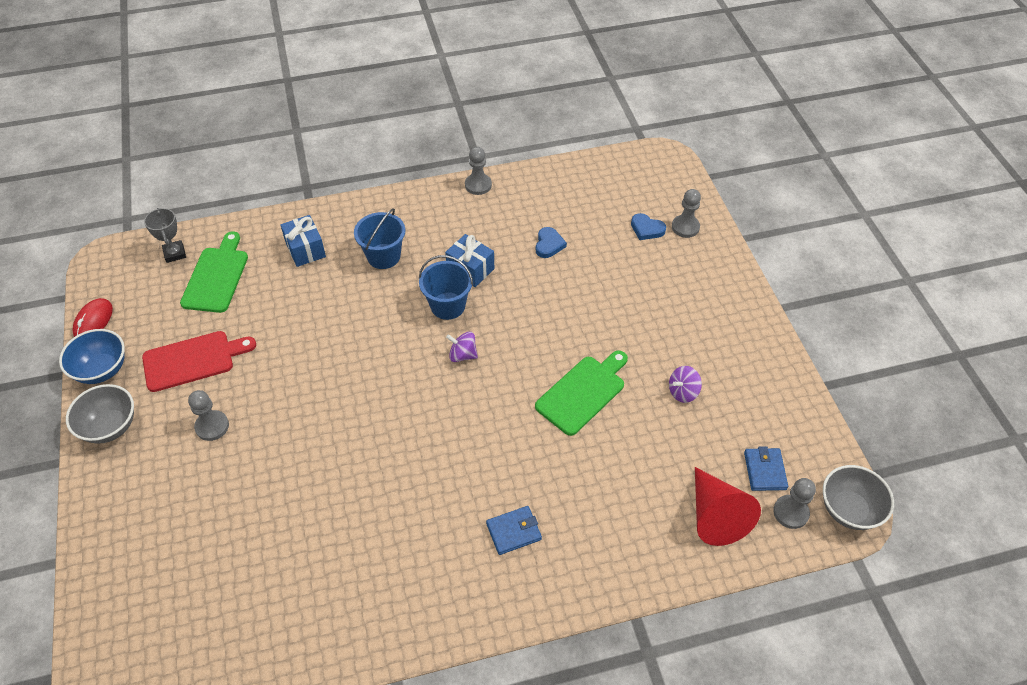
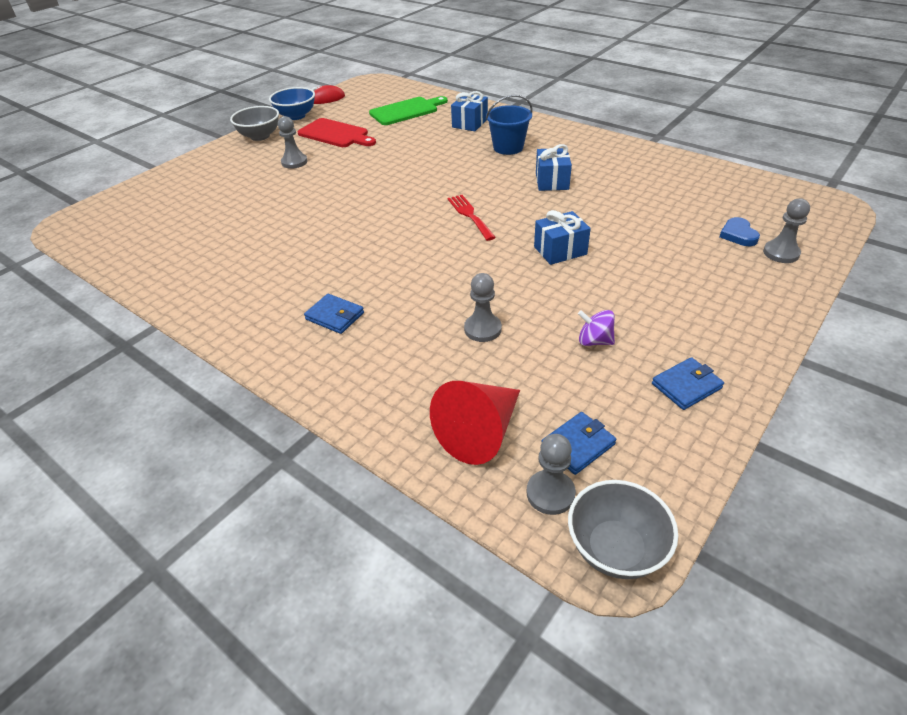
camera: 55 degrees right, 10 degrees down
(175, 253) = (405, 93): grey trophy -> none
(448, 306) = (504, 189): blue bucket -> none
(462, 355) = (470, 215): purple spinning top -> red fork
(478, 185) = (633, 147): grey pawn -> grey pawn (482, 329)
(549, 244) = (633, 199): blue heart -> none
(568, 335) = (560, 250): none -> blue gift
(583, 392) = (513, 285): green cutting board -> none
(760, 379) = (686, 386): none -> blue wallet

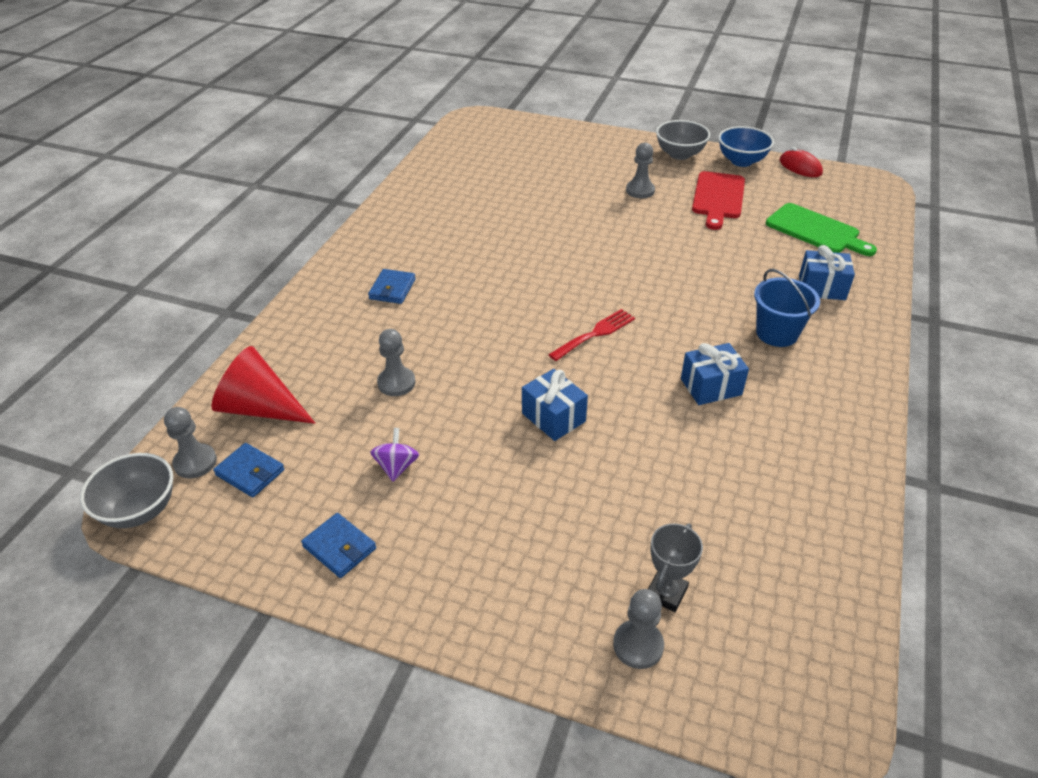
camera: 70 degrees right, 0 degrees up
(738, 235) = (666, 593): blue heart -> grey trophy

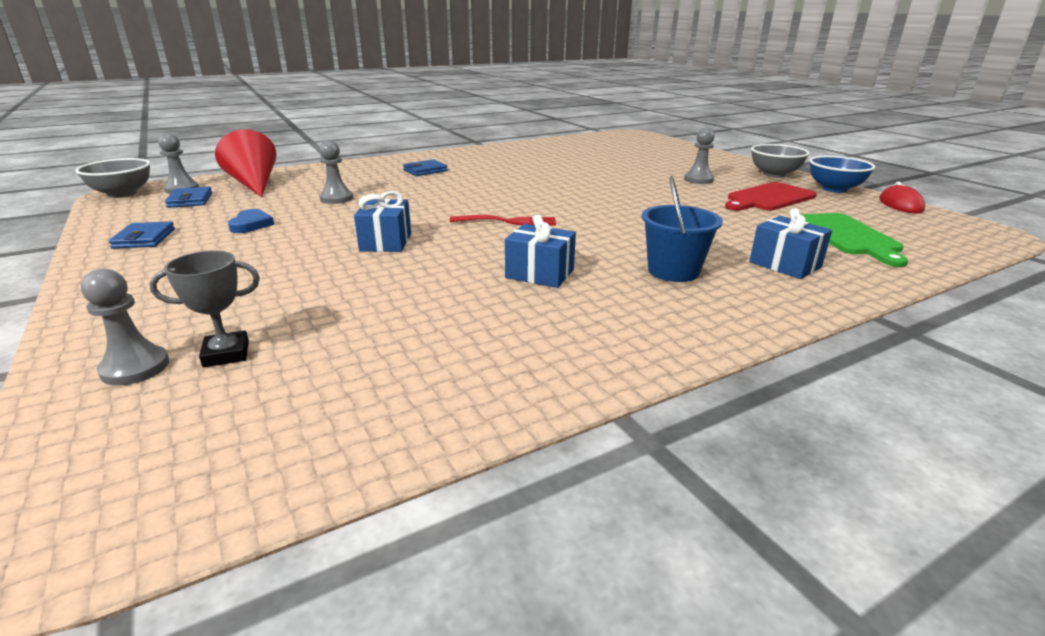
camera: 40 degrees right, 15 degrees down
(396, 466) = (251, 224): purple spinning top -> blue heart

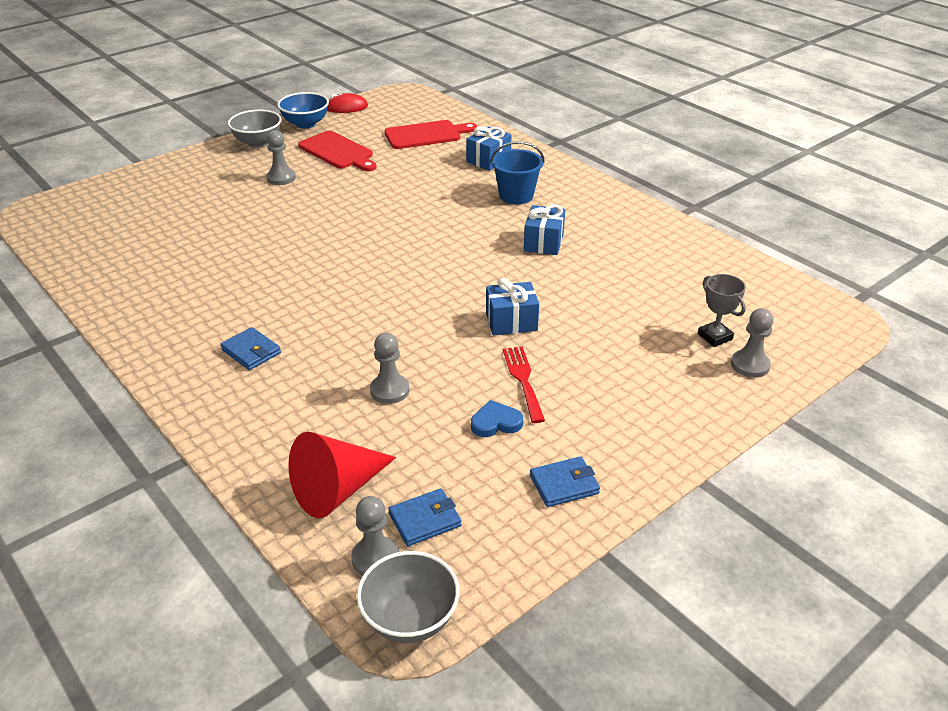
camera: 100 degrees left, 10 degrees up
(508, 221) = (436, 267): red fork -> red fork (523, 380)
(848, 236) = (426, 135): green cutting board -> red cutting board

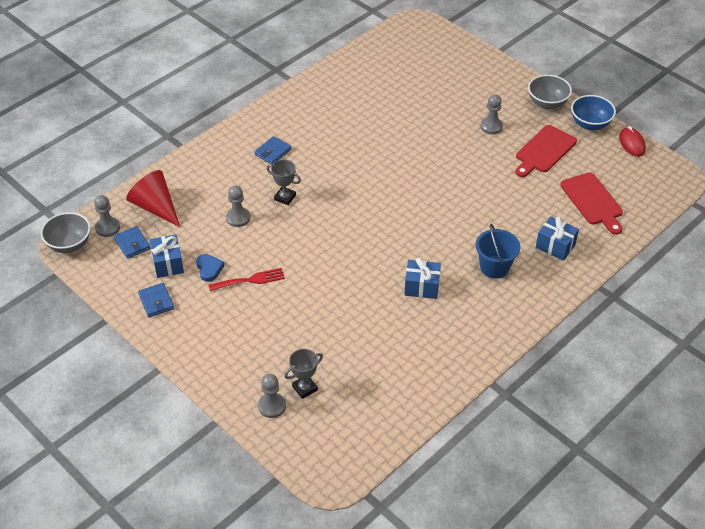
camera: 85 degrees right, 10 degrees up
(357, 342) = (285, 197): none -> grey trophy
(511, 322) = (313, 271): blue gift -> blue gift (168, 263)

